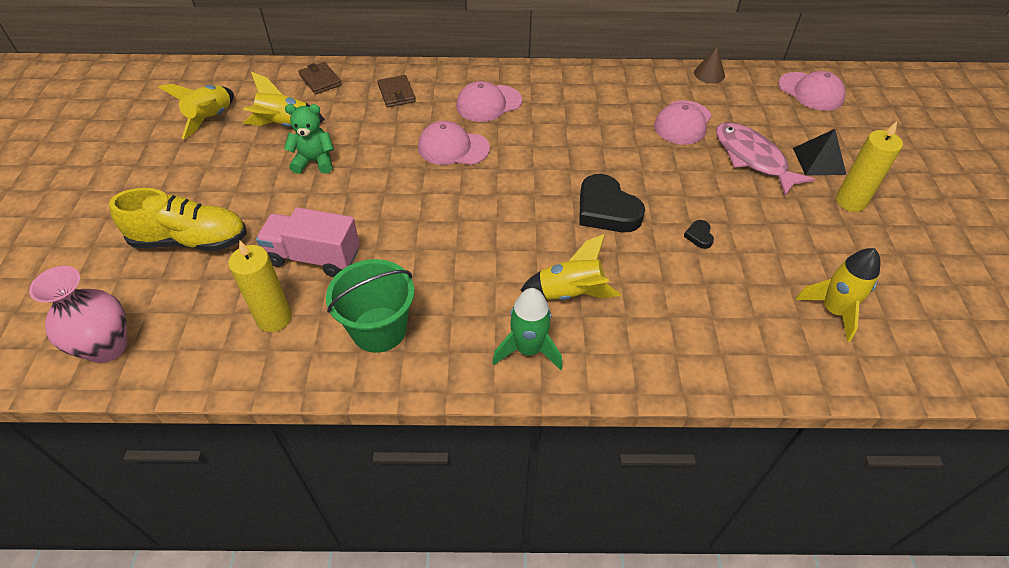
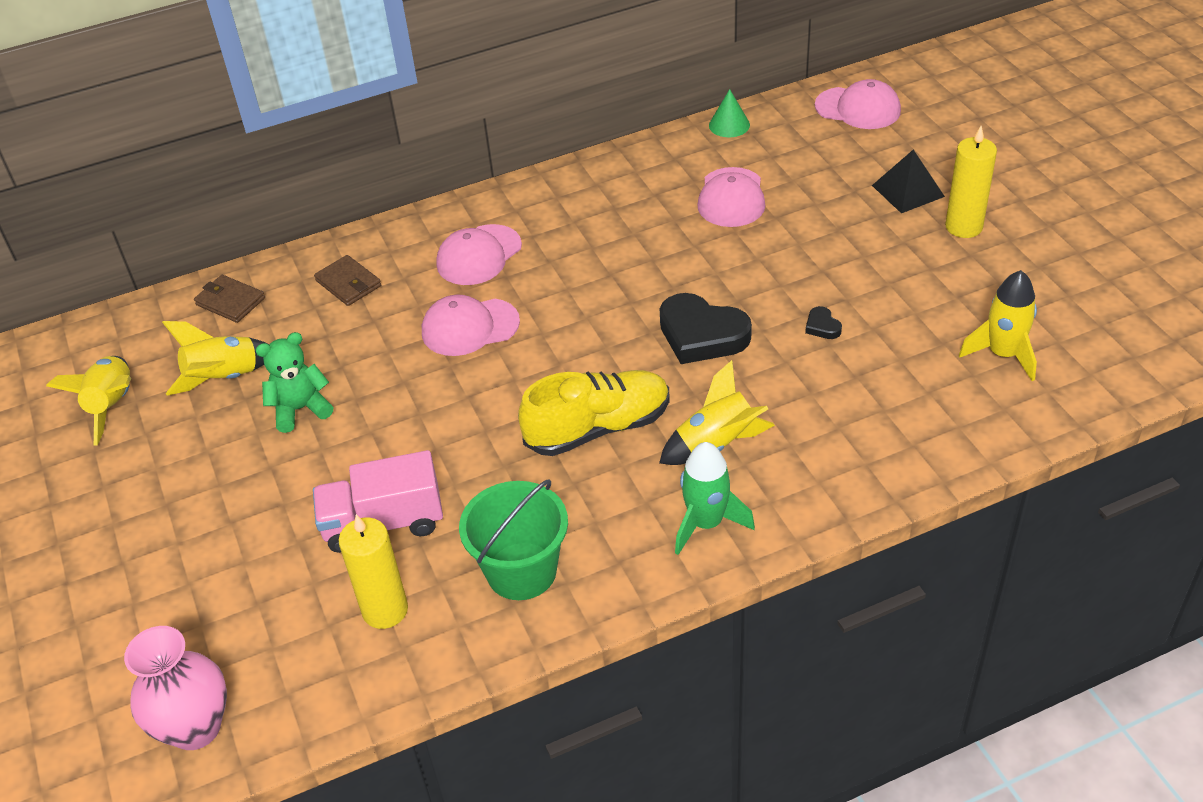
camera: 20 degrees left, 5 degrees down
(190, 240) = (206, 566): yellow shoe -> yellow shoe (598, 428)
(709, 74) = (729, 125): brown cone -> green cone
(752, 158) = (834, 214): pink fish -> none

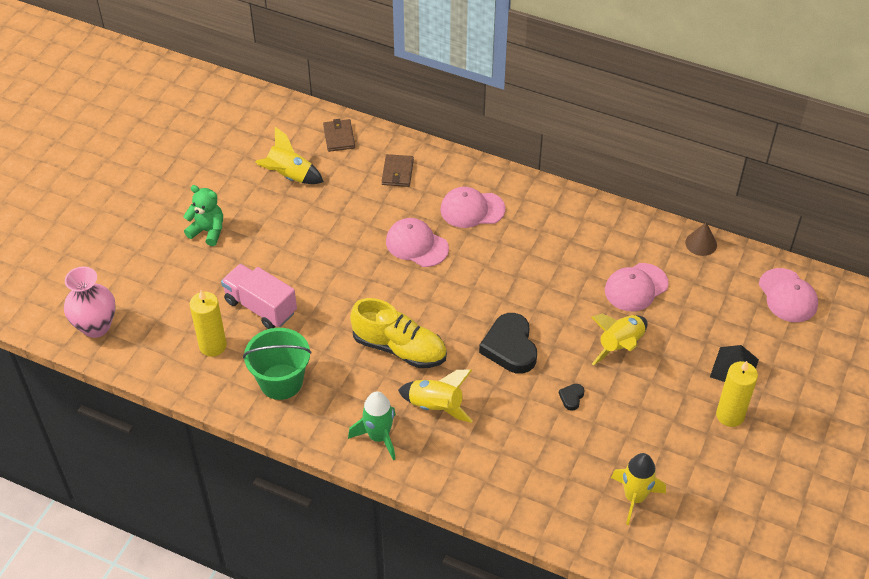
camera: 45 degrees right, 5 degrees up
(113, 405) = (234, 150): yellow rocket -> yellow rocket (620, 346)
(300, 409) = (298, 220): green teddy bear -> green teddy bear (208, 231)
(729, 125) = (701, 243): green cone -> brown cone

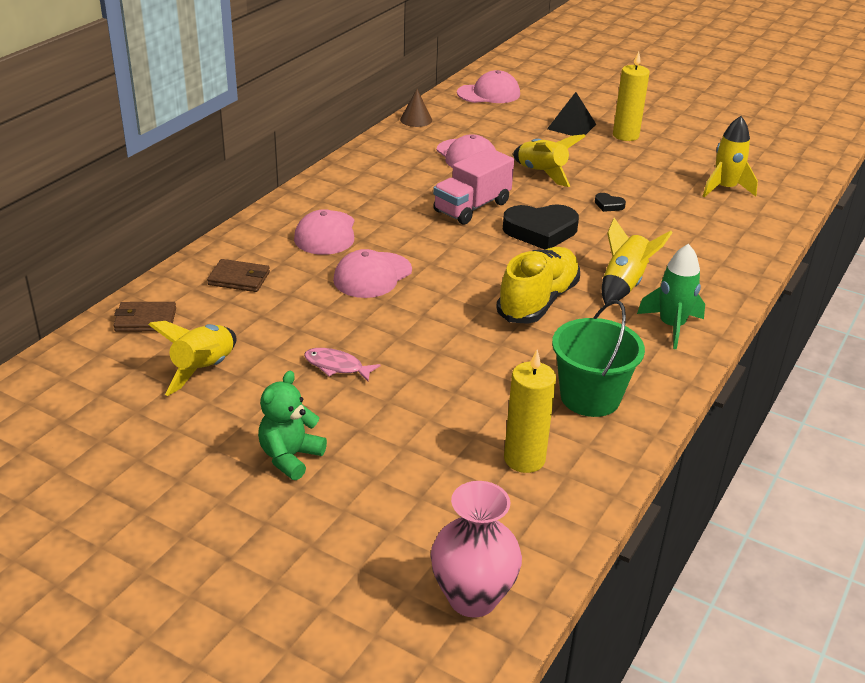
camera: 85 degrees left, 15 degrees down
(261, 307) = (455, 409): pink truck -> pink truck (472, 207)
(300, 240) = (337, 366): none -> pink fish

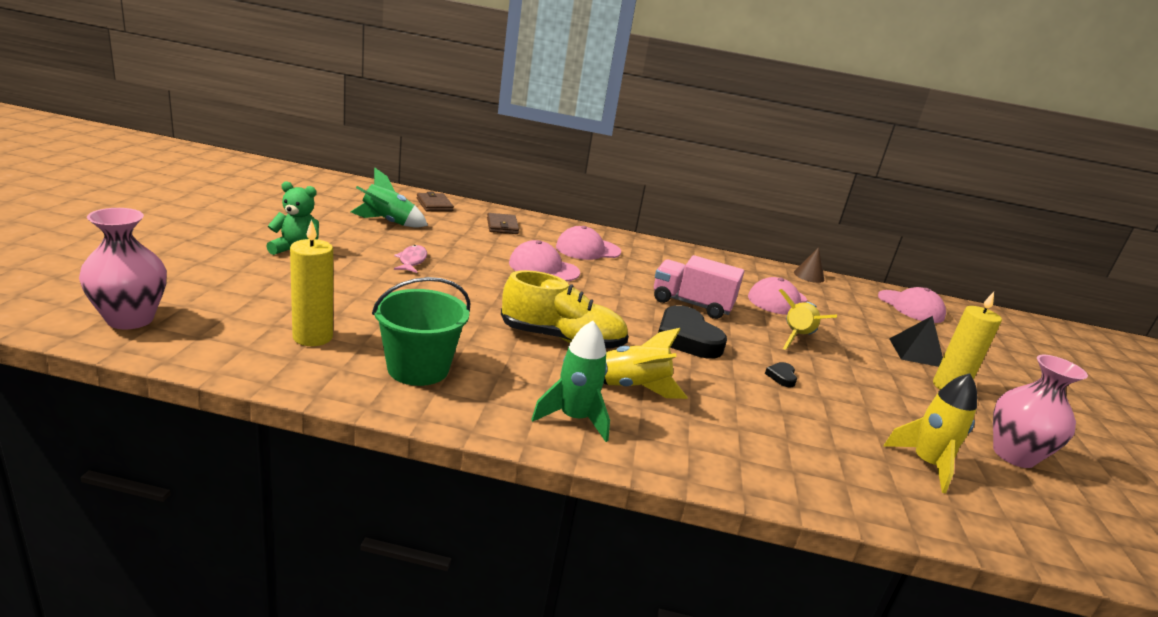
camera: 65 degrees right, 10 degrees down
(204, 369) = (388, 222): yellow rocket -> green rocket
(713, 150) = (1013, 455): none -> pink vase

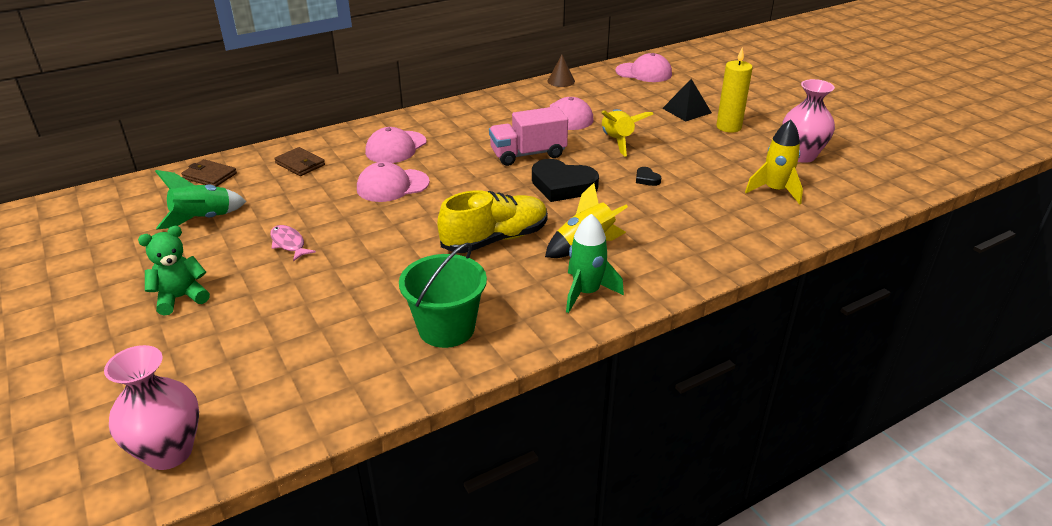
camera: 35 degrees left, 10 degrees up
(312, 337) = (336, 359): yellow candle -> none

